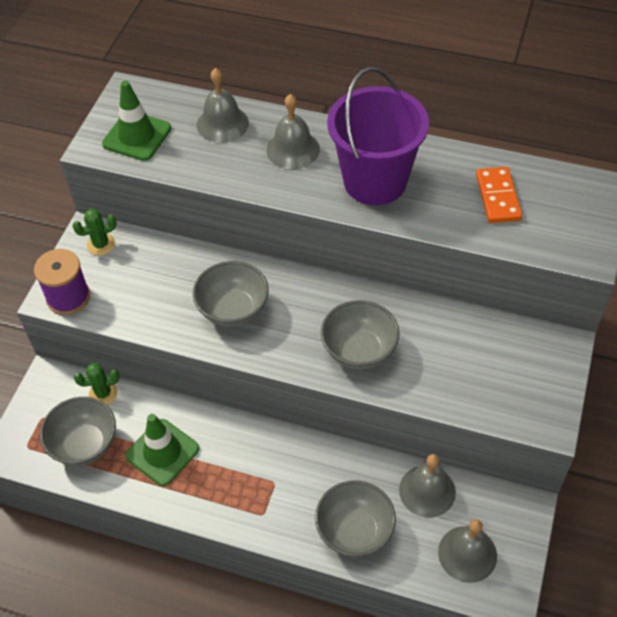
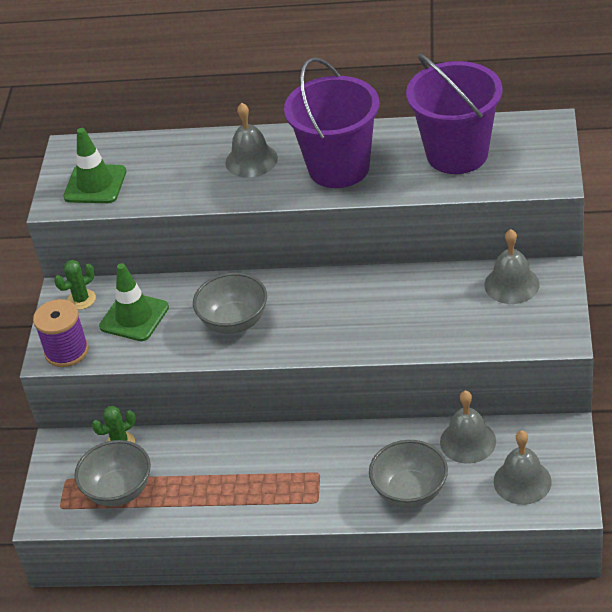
camera: 10 degrees left, 10 degrees down
(162, 452) = (199, 477): green traffic cone -> green traffic cone (134, 317)
(222, 124) = (175, 155): grey bell -> grey bell (511, 284)
(359, 351) = (367, 324): grey bowl -> none
(497, 197) = (457, 154): orange domino -> purple bucket

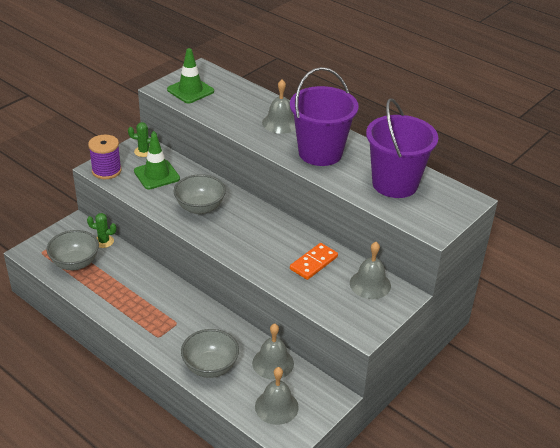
camera: 30 degrees right, 5 degrees down
(430, 300) = (313, 263): none -> orange domino

